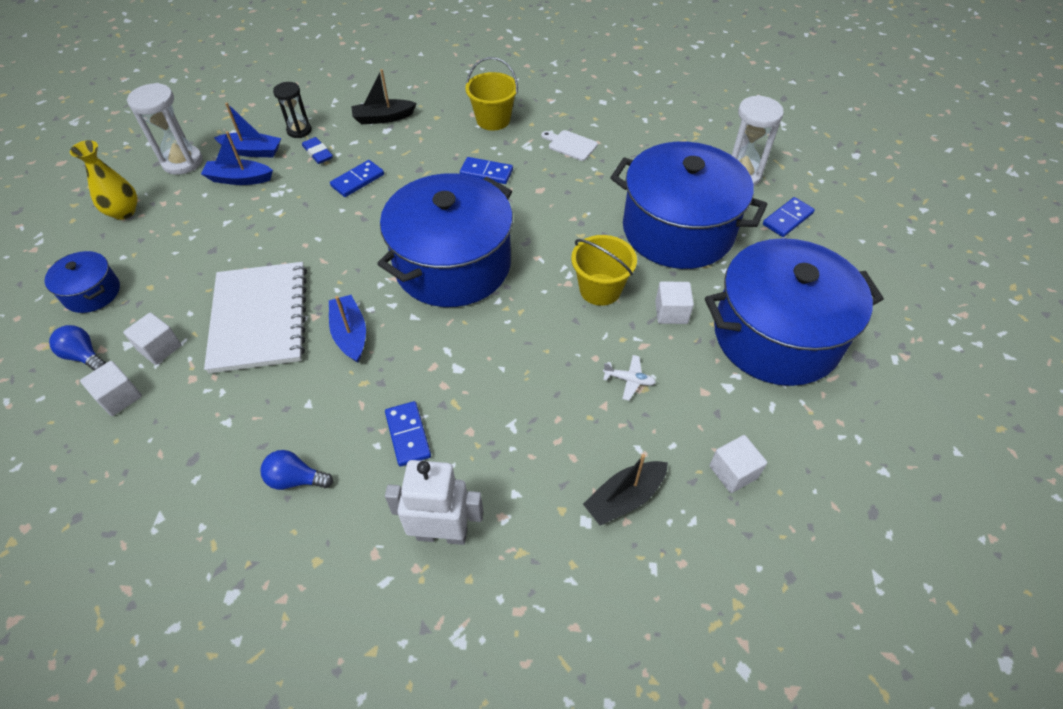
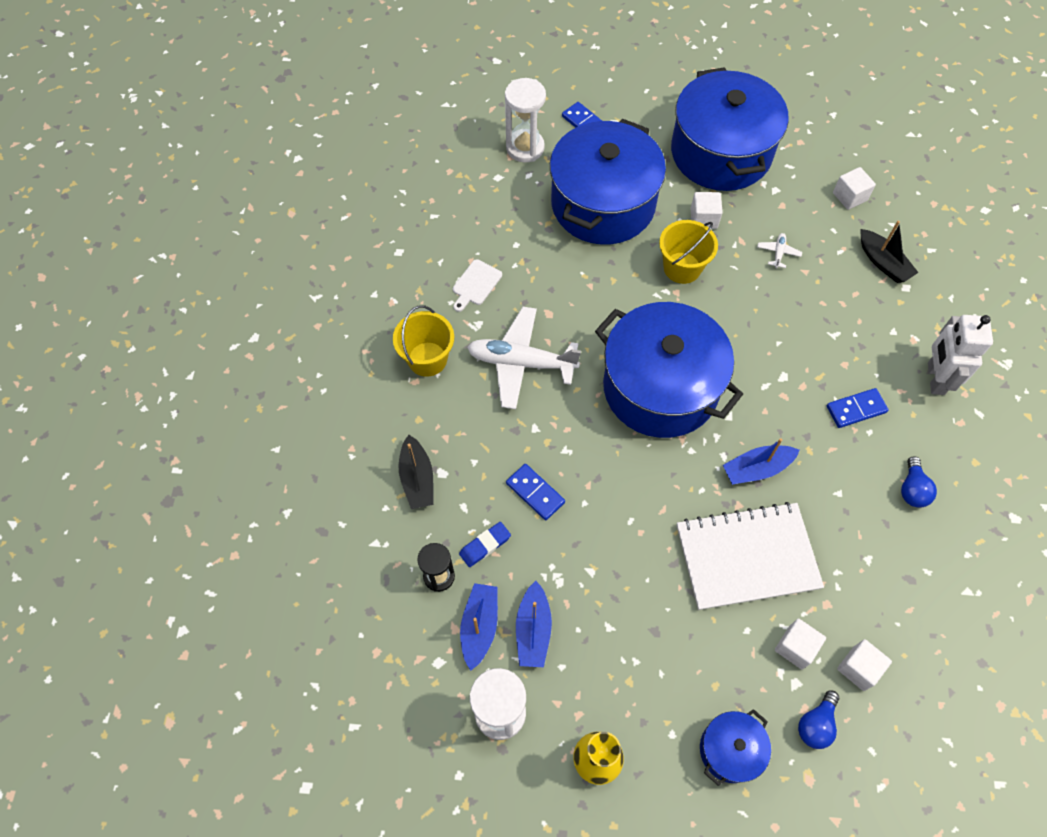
camera: 90 degrees left, 10 degrees up
(486, 172) = (521, 363): blue domino -> white plane

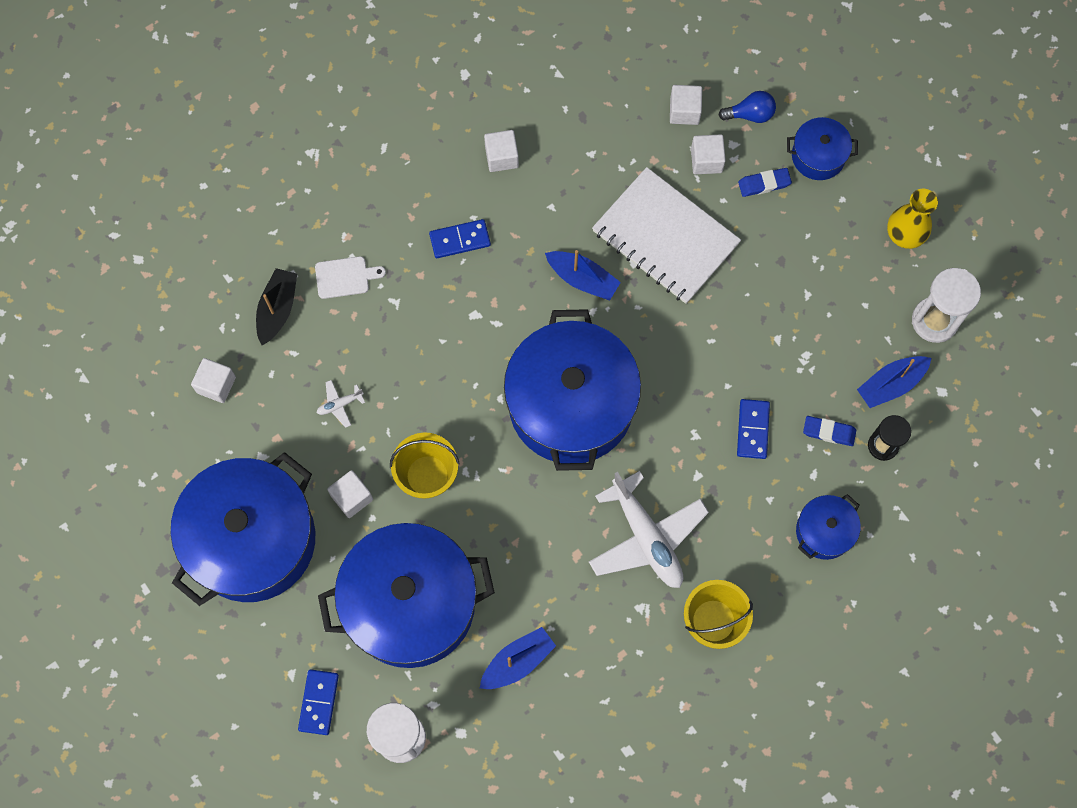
camera: 130 degrees left, 10 degrees up
(417, 479) = (824, 531): black boat -> blue pot
(476, 284) = (602, 646): white cutting board -> white cutting board (345, 277)
(533, 630) = (858, 345): blue boat -> blue boat (517, 661)
(737, 678) = (764, 184): none -> blue eraser
(856, 409) = (460, 240): blue domino -> blue domino turned 45 degrees counterclockwise
(912, 489) = (501, 157): blue light bulb -> white cube
(935, 378) = (375, 198): white robot -> none

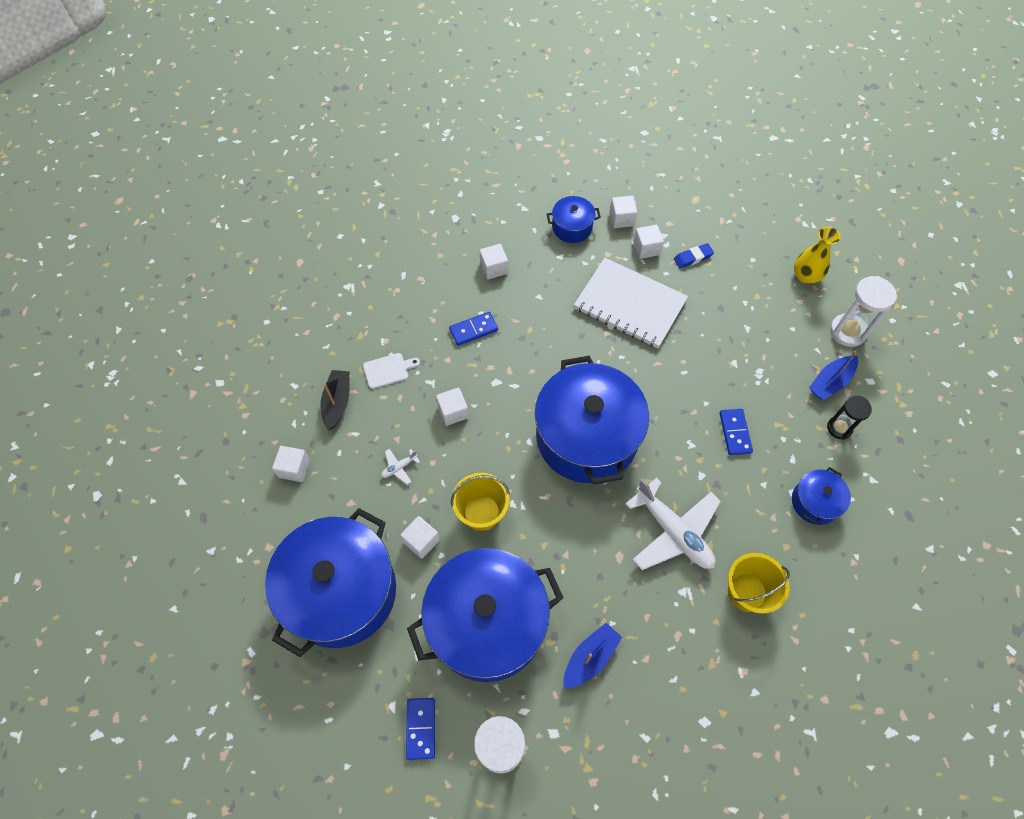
camera: 10 degrees left, 10 degrees down
(415, 345) = (453, 412): none -> white cube
(582, 279) = (574, 343): blue boat -> none
(750, 114) = (670, 214): blue light bulb -> none
(818, 156) = (726, 234): blue pot -> blue pot (572, 227)
(829, 432) = (794, 425): blue eraser -> none

